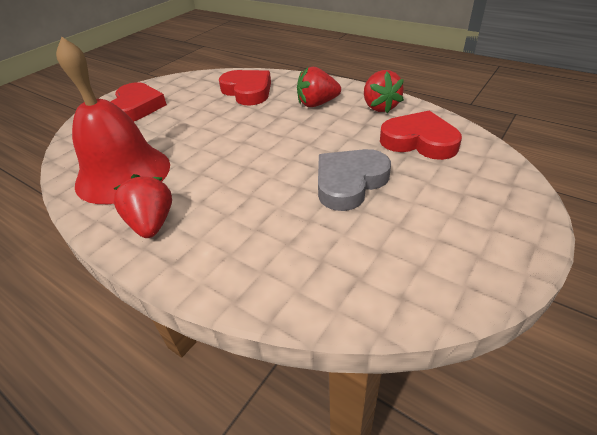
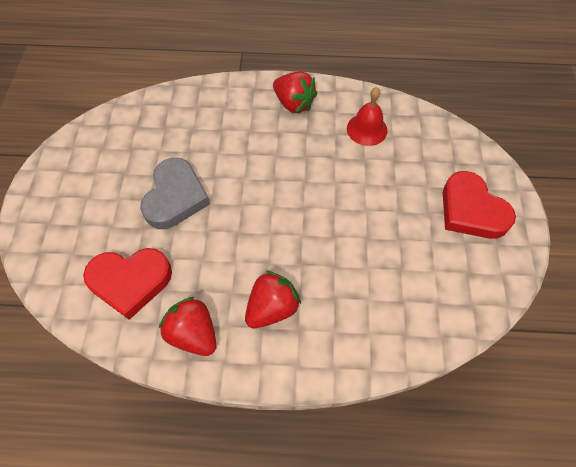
camera: 145 degrees right, 20 degrees up
(123, 174) = (367, 129): red bell -> red bell, size x0.50
(247, 91) = (378, 299): red heart -> none

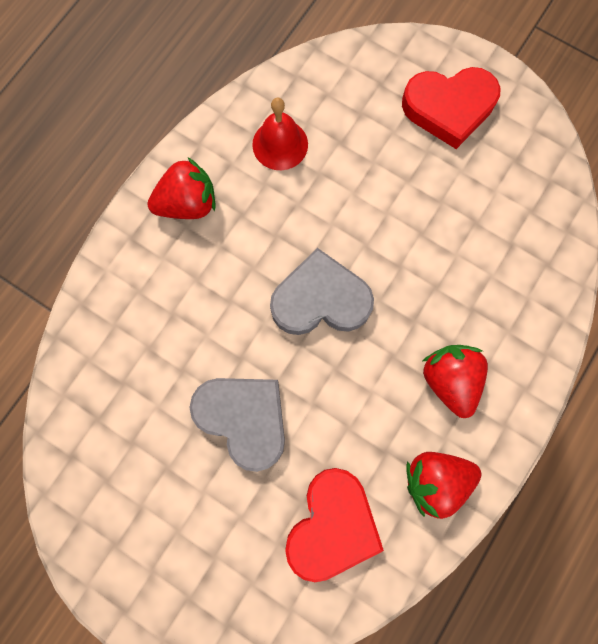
camera: 60 degrees left, 15 degrees up
(279, 201) = (320, 299): none -> grey heart

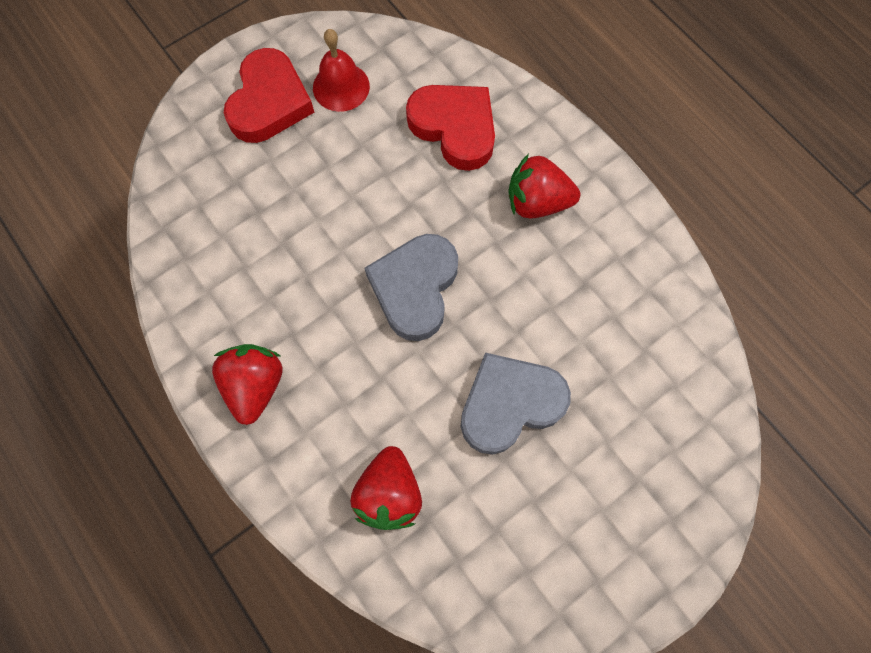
camera: 70 degrees left, 5 degrees down
(280, 144) = (232, 269): red bell -> red bell (341, 87)
(332, 525) = (639, 355): red heart -> red heart (454, 128)
(435, 480) = (625, 249): red strawberry -> red strawberry (389, 493)

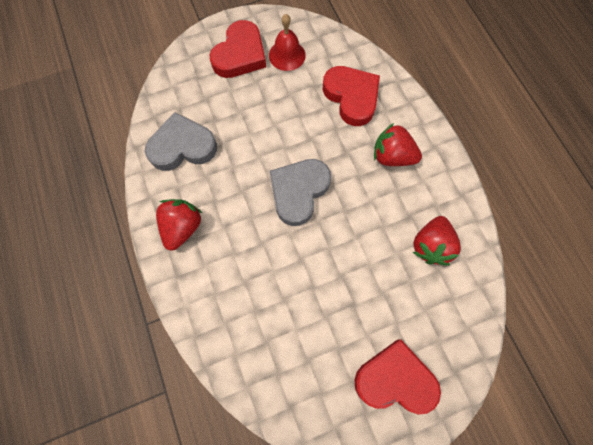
camera: 15 degrees right, 0 degrees up
(389, 493) = (246, 318): red strawberry -> red strawberry (431, 245)
(509, 404) = (339, 281): grey heart -> grey heart (182, 146)
(625, 522) = (395, 379): none -> red heart

